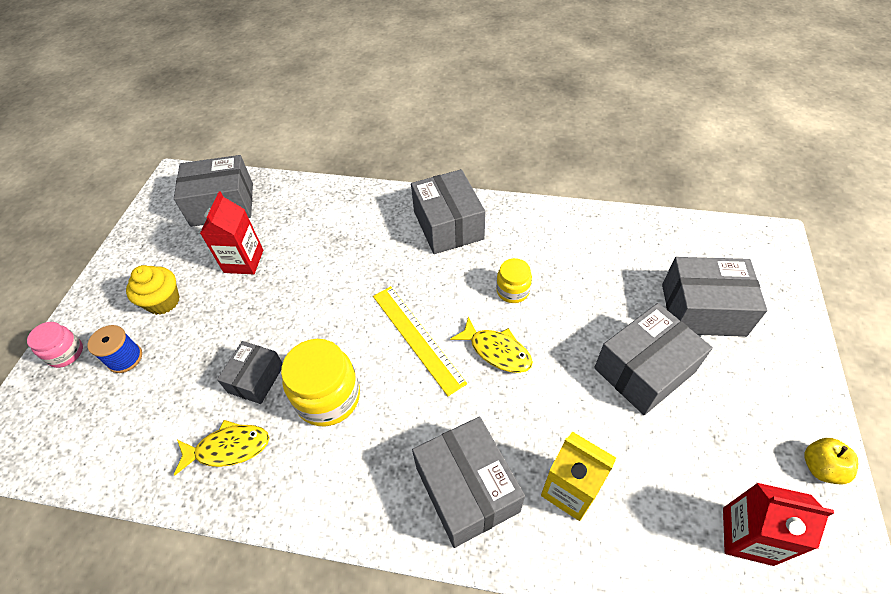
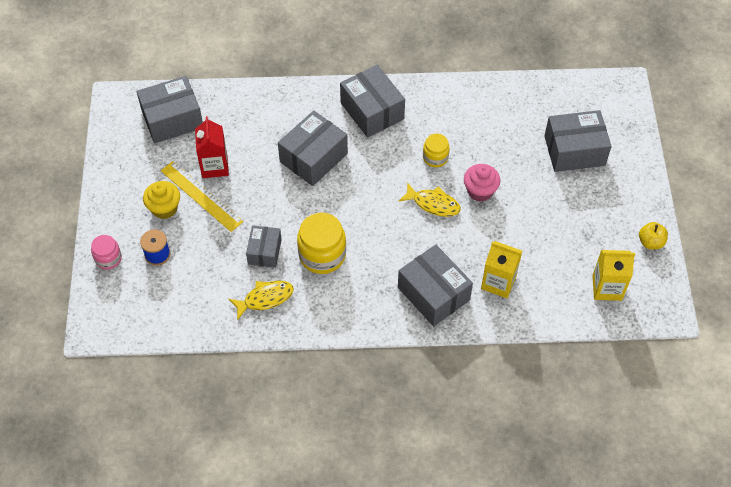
camera: 15 degrees left, 5 degrees up
(417, 338) = (373, 204): yellow ruler -> yellow ruler (201, 196)
(564, 344) = (480, 191): none -> pink cupcake
(644, 370) = (537, 200): grey box -> grey box (313, 158)
(747, 536) = (607, 288): red carton -> yellow carton

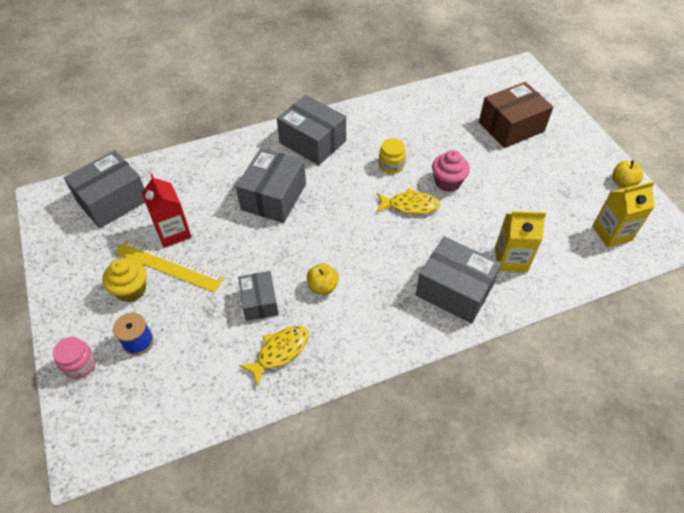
camera: 20 degrees left, 5 degrees down
(322, 255) = (322, 286): yellow jar -> yellow apple
(574, 151) = (511, 127): grey box -> brown box

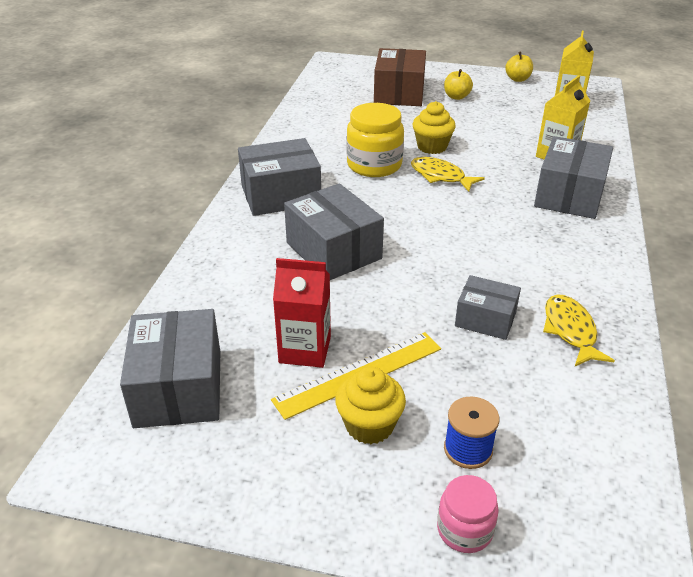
camera: 55 degrees left, 15 degrees down
(322, 286) = (500, 267): yellow apple -> yellow apple (456, 97)
(391, 165) = (374, 165): yellow jar -> yellow jar, size x1.75
(410, 206) = (440, 176): yellow fish -> yellow fish turned 90 degrees counterclockwise
(447, 182) = (432, 147): pink cupcake -> yellow cupcake
(454, 290) = (569, 195): grey box -> grey box turned 45 degrees counterclockwise

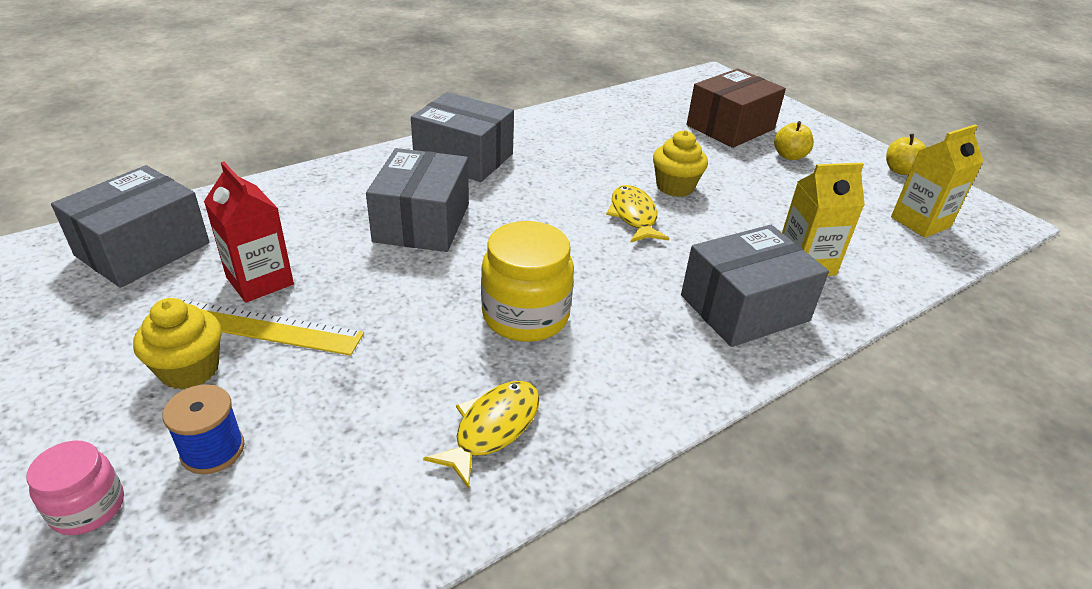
camera: 40 degrees right, 0 degrees up
(374, 165) = (588, 175): yellow jar -> yellow jar (525, 316)
(485, 319) = (435, 359): grey box -> none

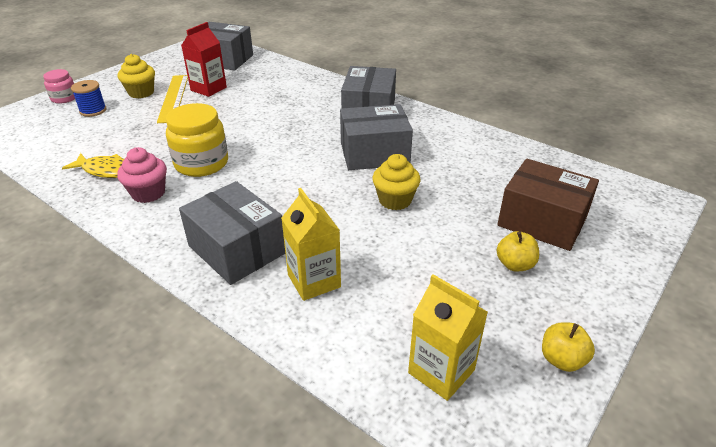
camera: 75 degrees right, 0 degrees up
(422, 222) = (282, 114): grey box -> grey box (374, 153)
(588, 378) = (148, 193): none -> pink cupcake
(633, 216) = (336, 186): yellow fish -> none

